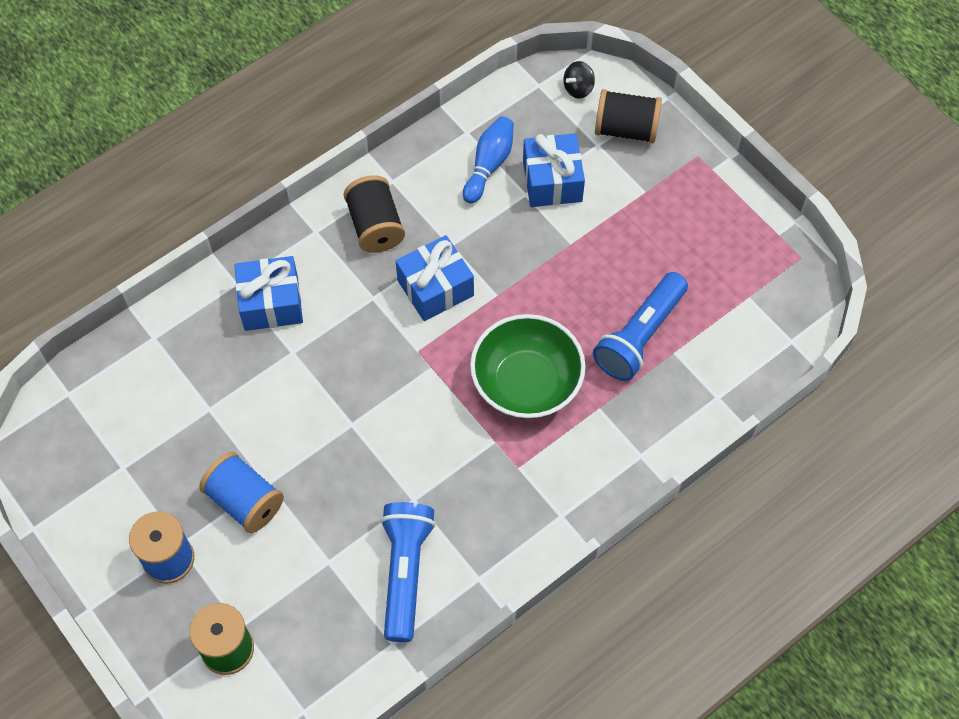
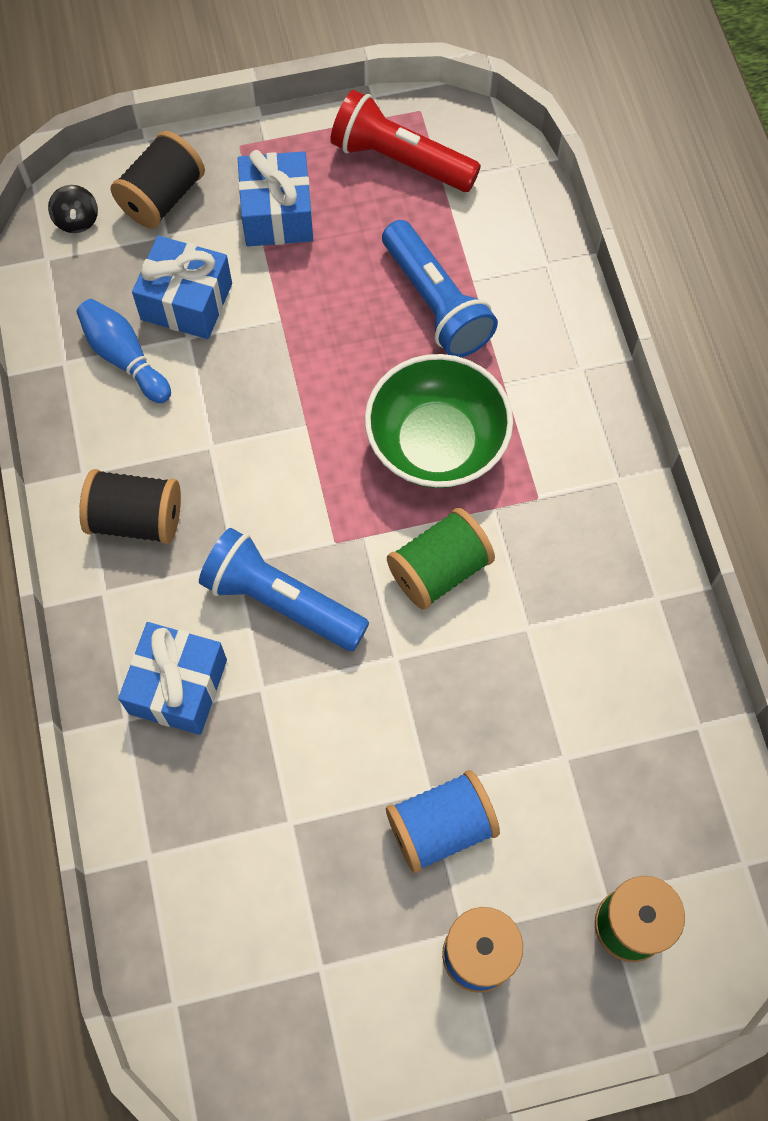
camera: 65 degrees left, 5 degrees up
(405, 573) = (617, 675): blue flashlight -> blue flashlight (281, 601)
(429, 425) = (439, 570): none -> green spool
(435, 288) = (260, 487): blue gift -> blue gift (277, 214)
(748, 263) = (400, 160): none -> red flashlight

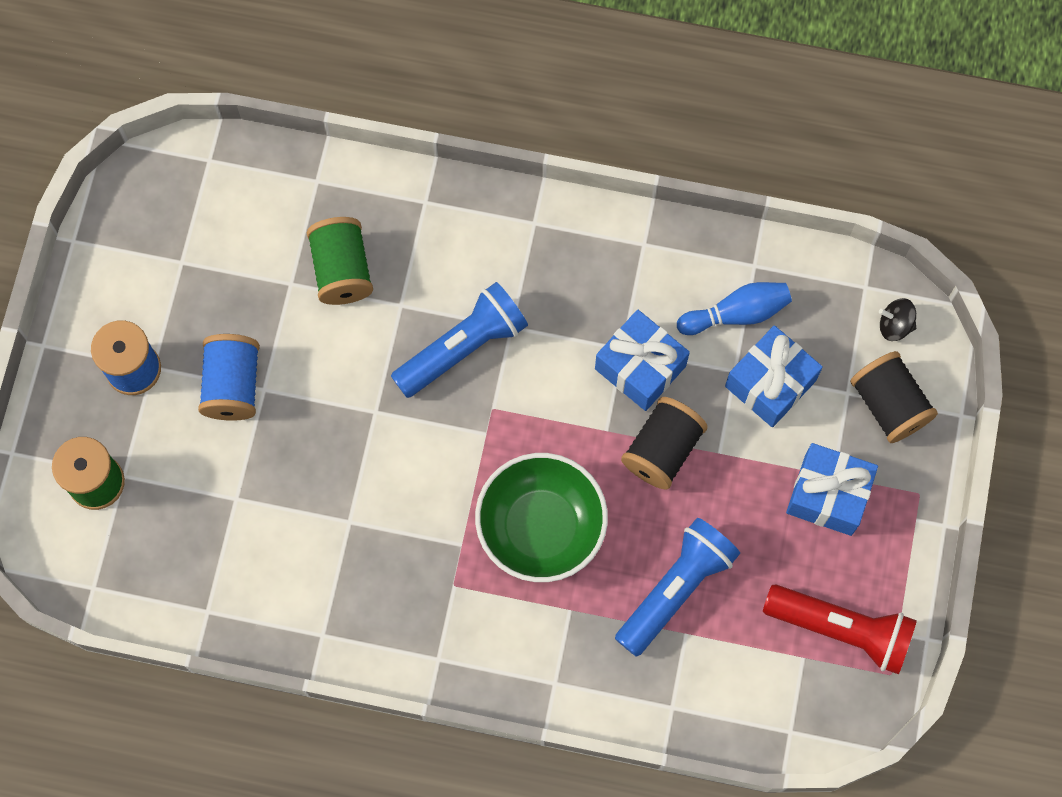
camera: 115 degrees right, 5 degrees up
(136, 519) = (584, 269): black spool -> black spool (662, 450)
(178, 686) = (432, 247): blue gift -> blue gift (640, 367)
(400, 160) = (841, 629): red flashlight -> red flashlight turned 60 degrees clockwise
(435, 303) = (675, 589): blue flashlight -> blue flashlight turned 135 degrees clockwise
(439, 570) = (430, 477): green spool -> green spool (342, 270)

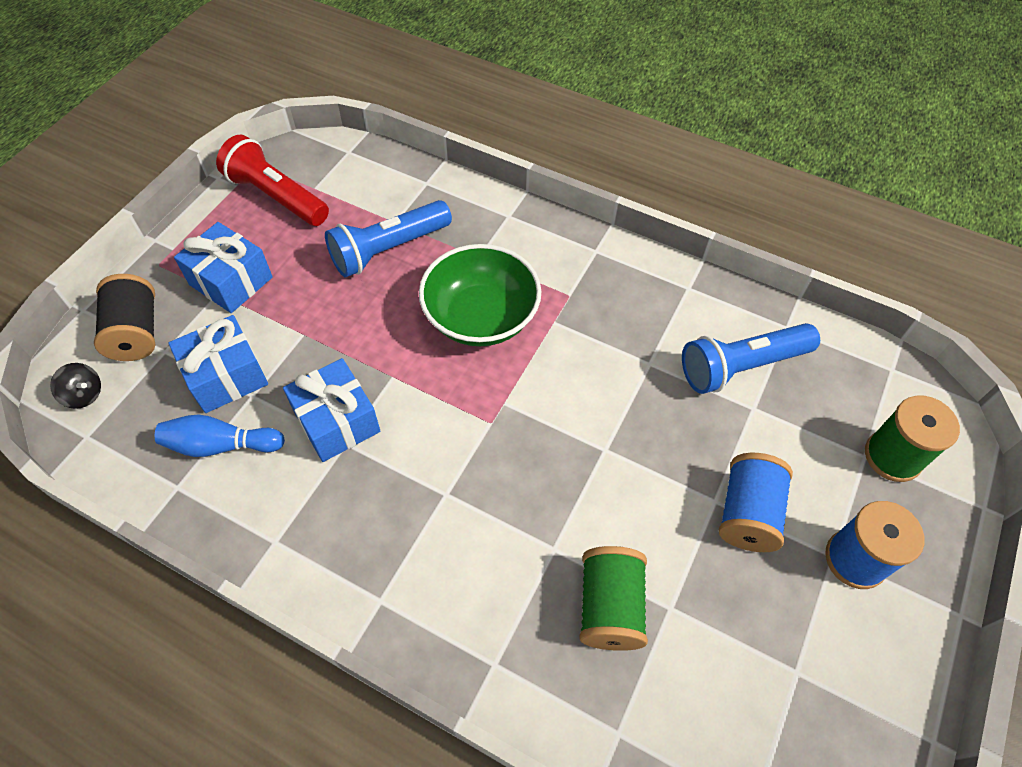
camera: 165 degrees left, 15 degrees down
(462, 348) = (502, 486): blue flashlight -> blue flashlight (742, 366)
(662, 450) = (350, 348): black spool -> none

